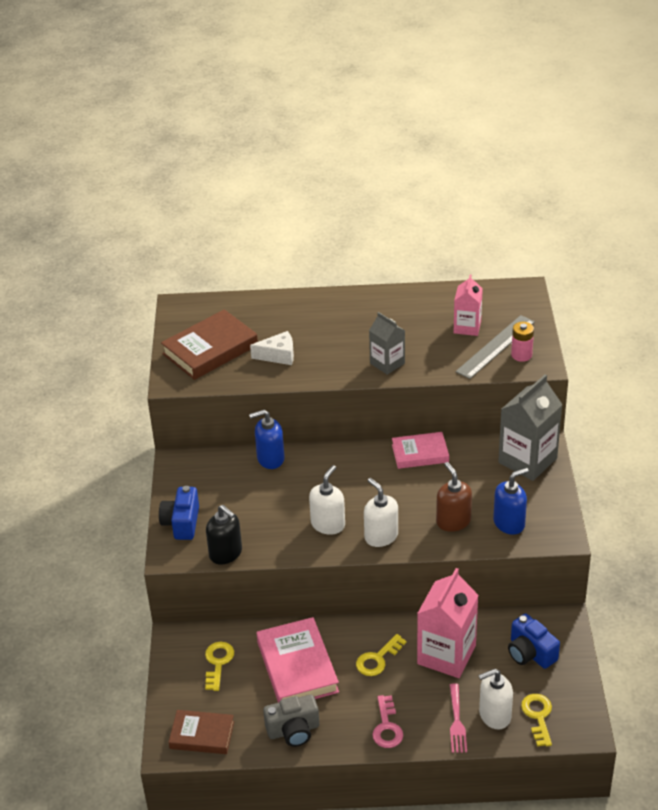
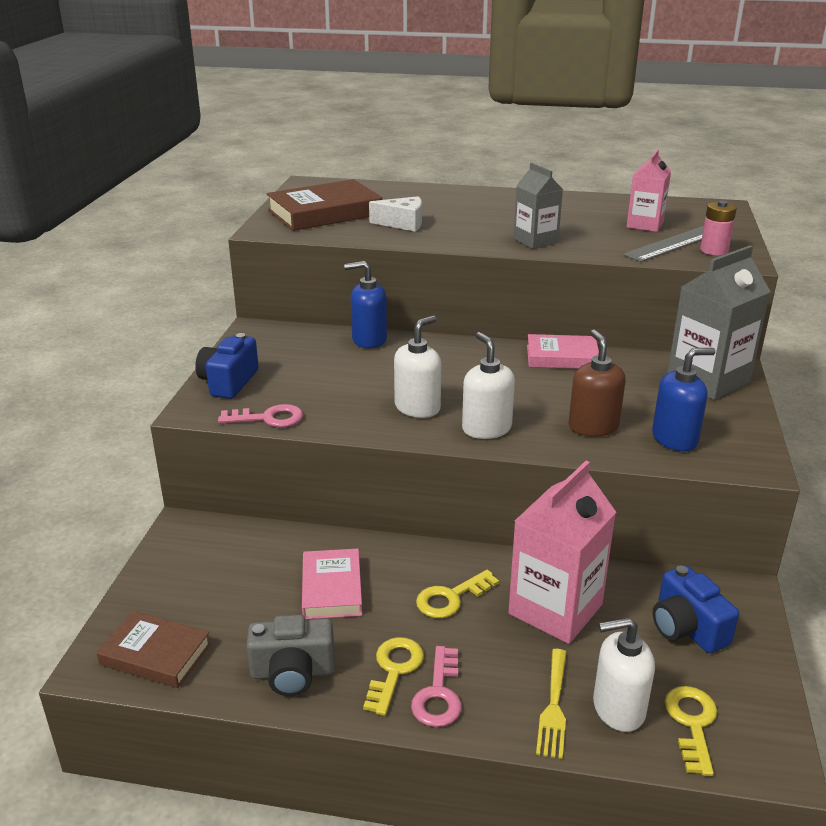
camera: 10 degrees right, 10 degrees down
(218, 663) = (224, 565): yellow key -> yellow key (394, 670)
(226, 553) = (268, 418): black soap dispenser -> pink key
(297, 667) = (332, 588): pink book -> pink book, size x0.64
(457, 722) = (553, 707): pink fork -> yellow fork

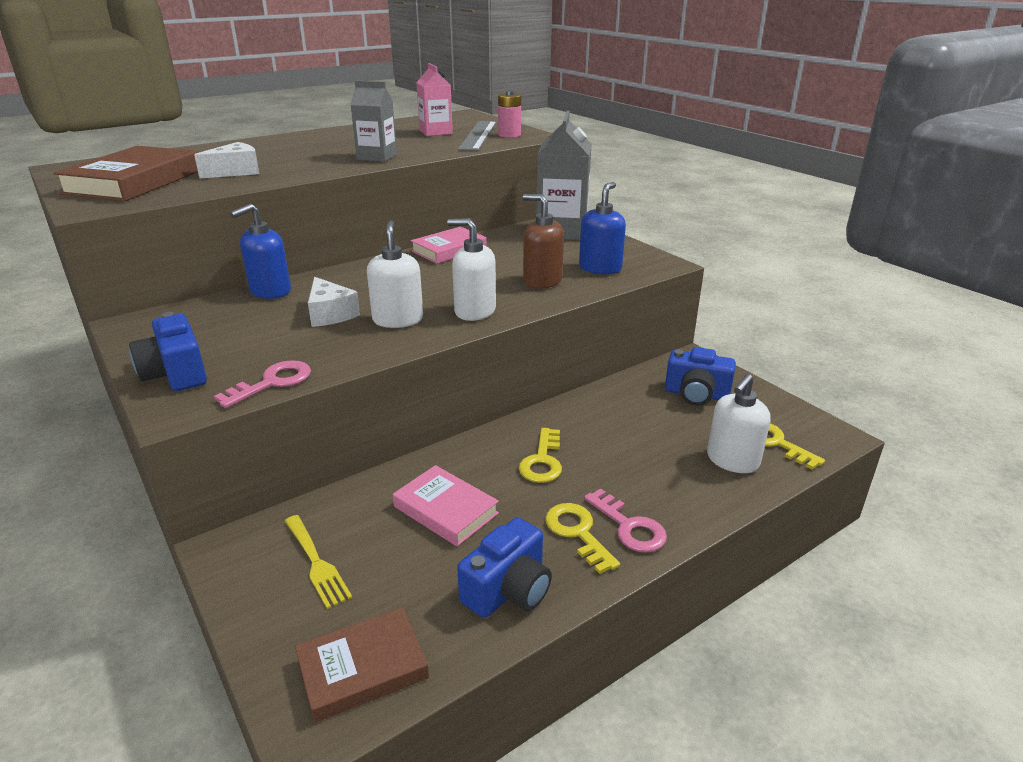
camera: 45 degrees left, 0 degrees up
(292, 672) = (508, 590): grey camera -> blue camera
(379, 379) = (330, 314): none -> white cheese
(553, 707) = (701, 484): yellow fork -> yellow fork (317, 563)
(555, 609) = (615, 427): pink carton -> none

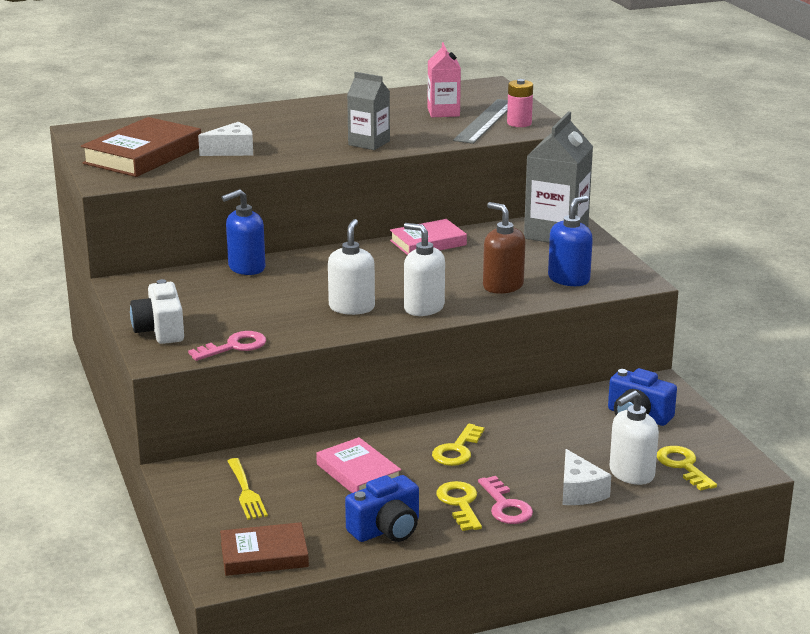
camera: 15 degrees right, 5 degrees down
(176, 374) = (160, 330): blue camera -> white camera
(330, 314) = (294, 295): white cheese -> white cheese (579, 491)

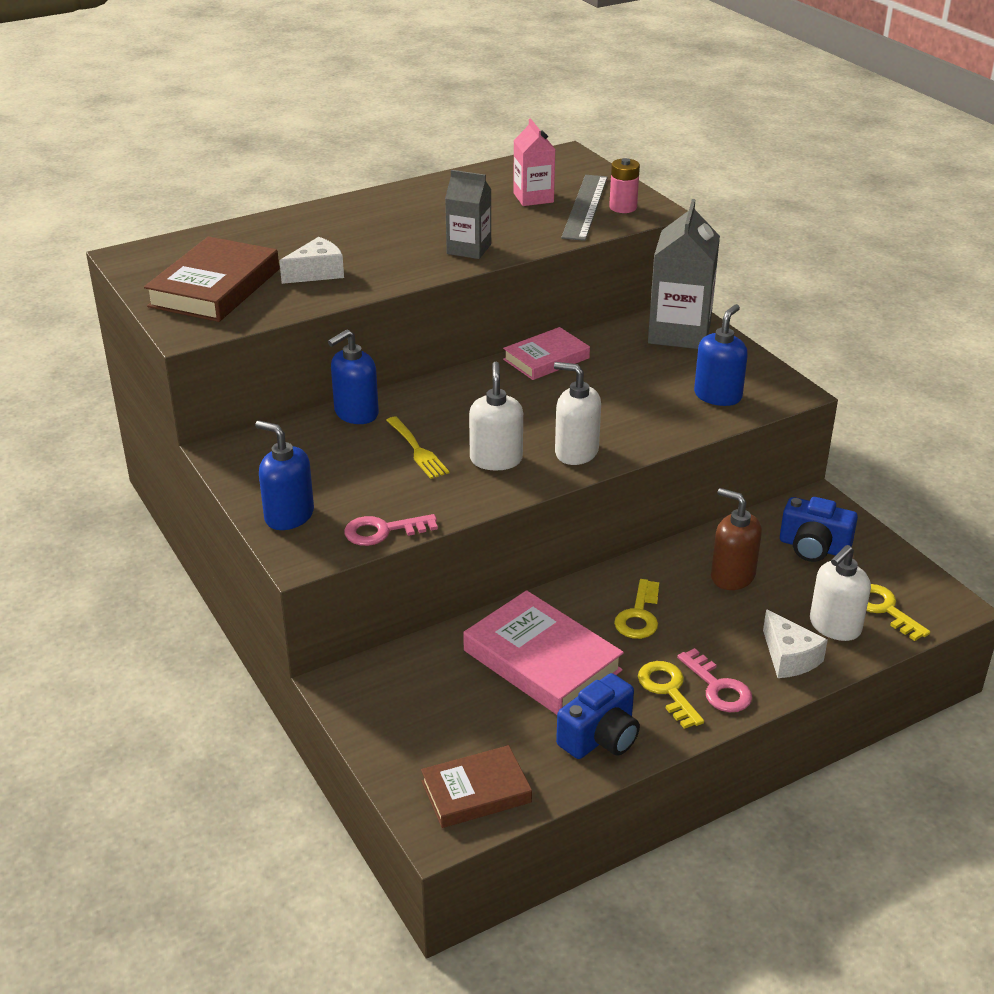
camera: 10 degrees left, 10 degrees up
(160, 330) = (289, 516): white camera -> blue soap dispenser
(234, 347) = (383, 531): pink key -> pink key turned 150 degrees counterclockwise
(246, 492) = (425, 703): yellow fork -> yellow fork (417, 450)
(358, 473) = (542, 660): pink book -> pink book, size x1.57
(502, 286) = (650, 412): brown soap dispenser -> brown soap dispenser (732, 576)

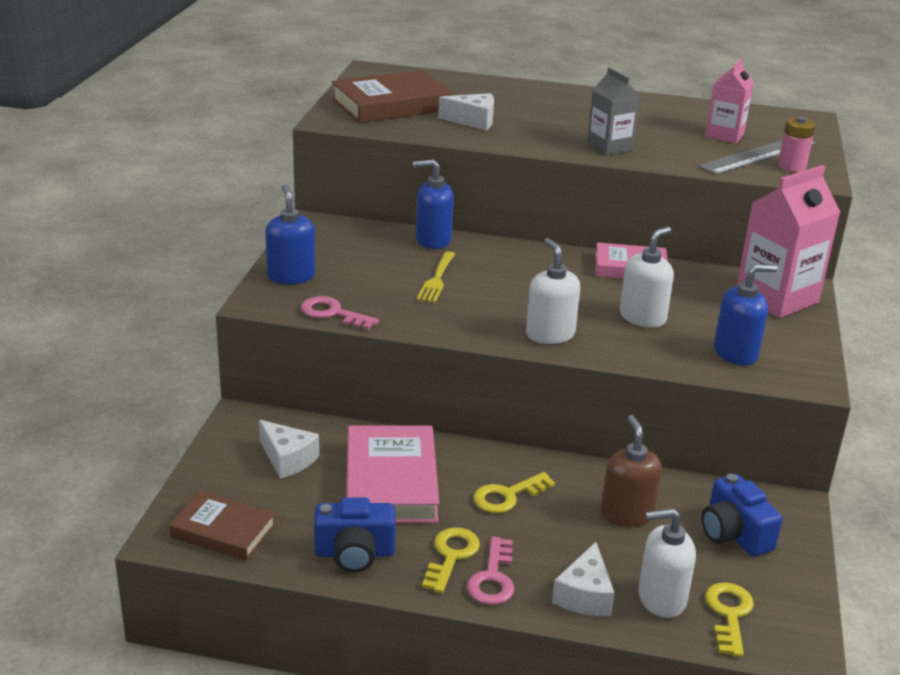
camera: 40 degrees right, 5 degrees down
(434, 695) = (287, 459): none -> white cheese
(496, 459) = (482, 310): white soap dispenser -> white soap dispenser (642, 317)
(679, 333) = (776, 298): grey carton -> pink carton

